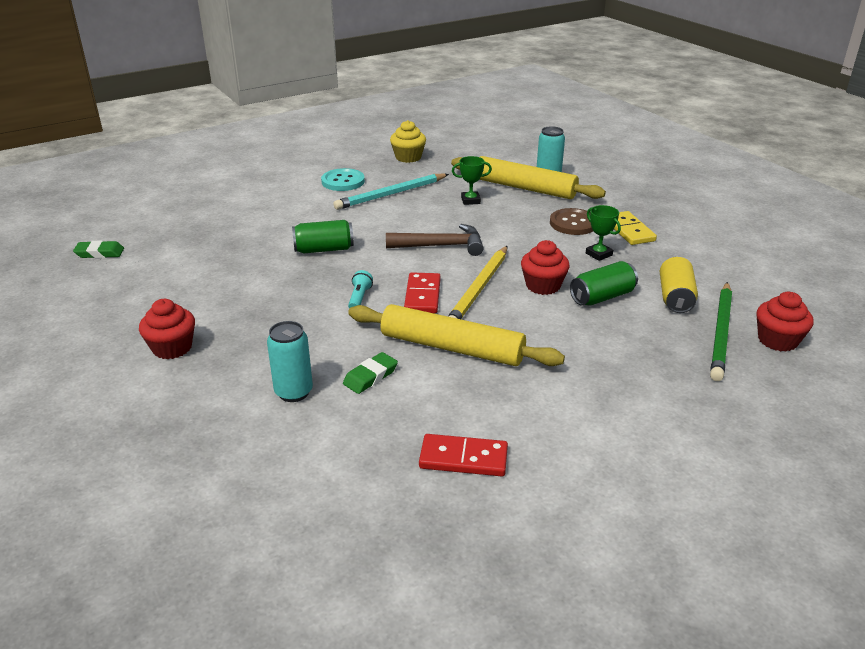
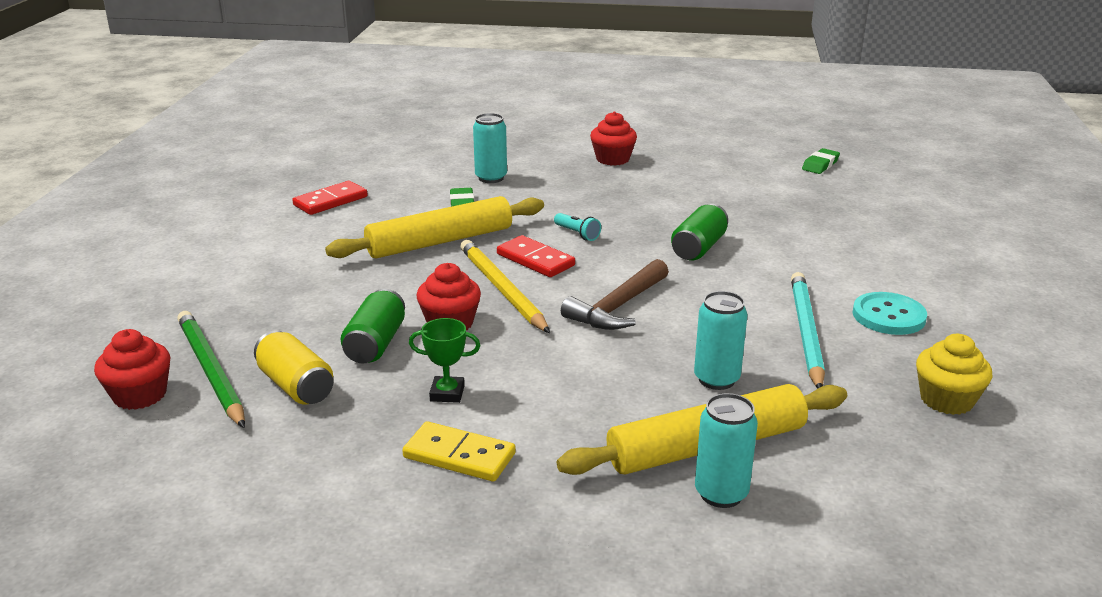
camera: 130 degrees right, 5 degrees down
(470, 200) = (716, 379): green trophy -> turquoise can
(573, 223) = (543, 422): brown button -> none

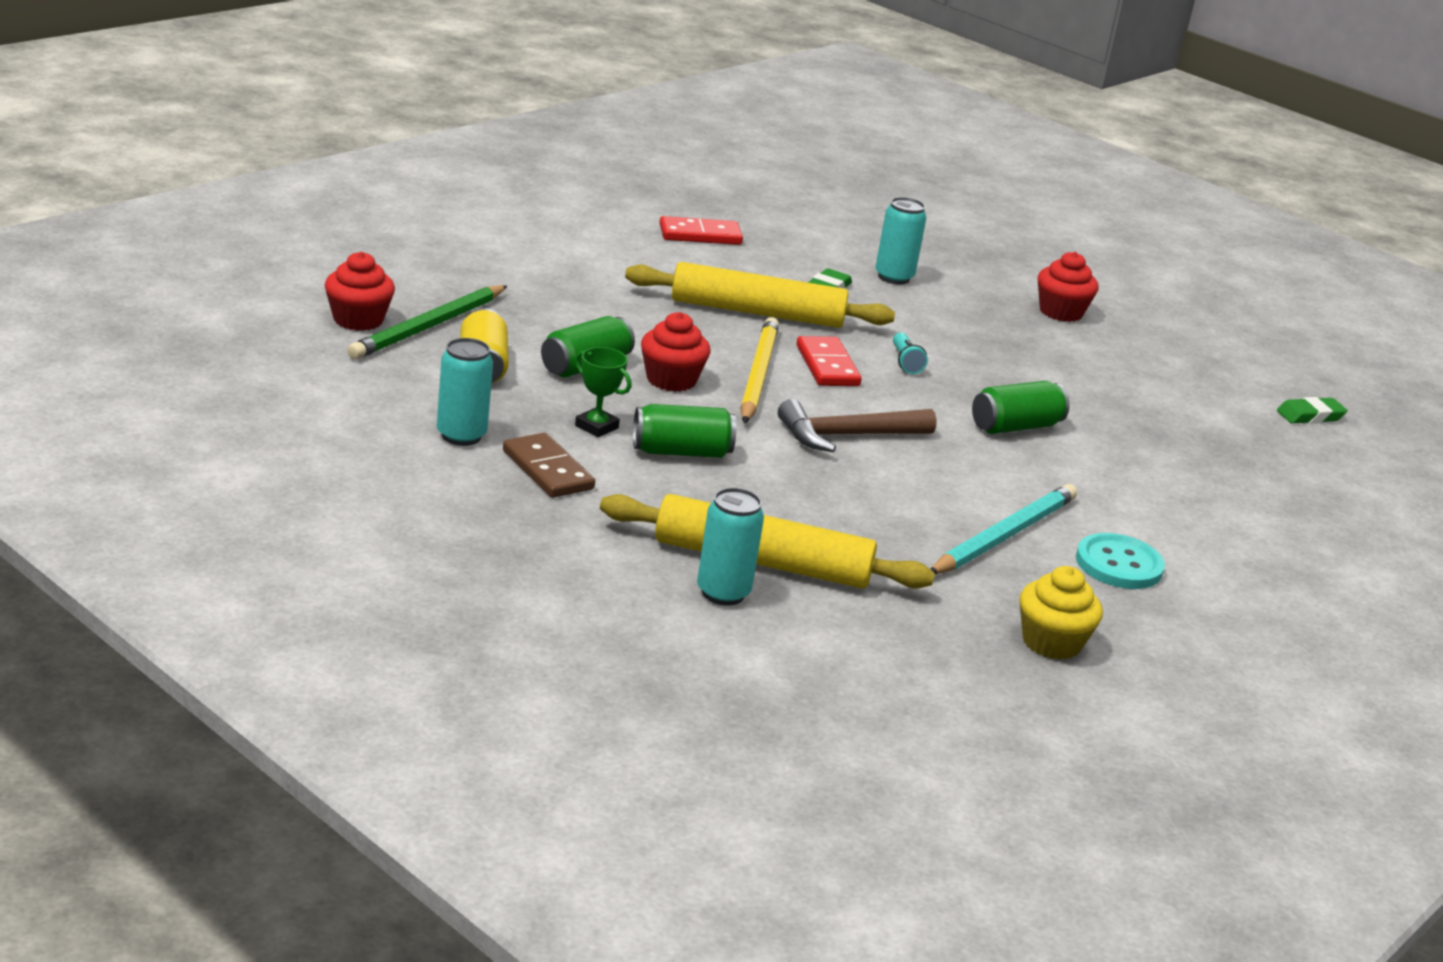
camera: 30 degrees right, 0 degrees up
(210, 371) = (429, 327): green pencil -> green pencil turned 150 degrees counterclockwise
(459, 456) = (547, 470): yellow domino -> brown domino
(533, 381) = (681, 452): none -> green can
(716, 379) = (850, 526): turquoise can -> turquoise can (461, 436)

